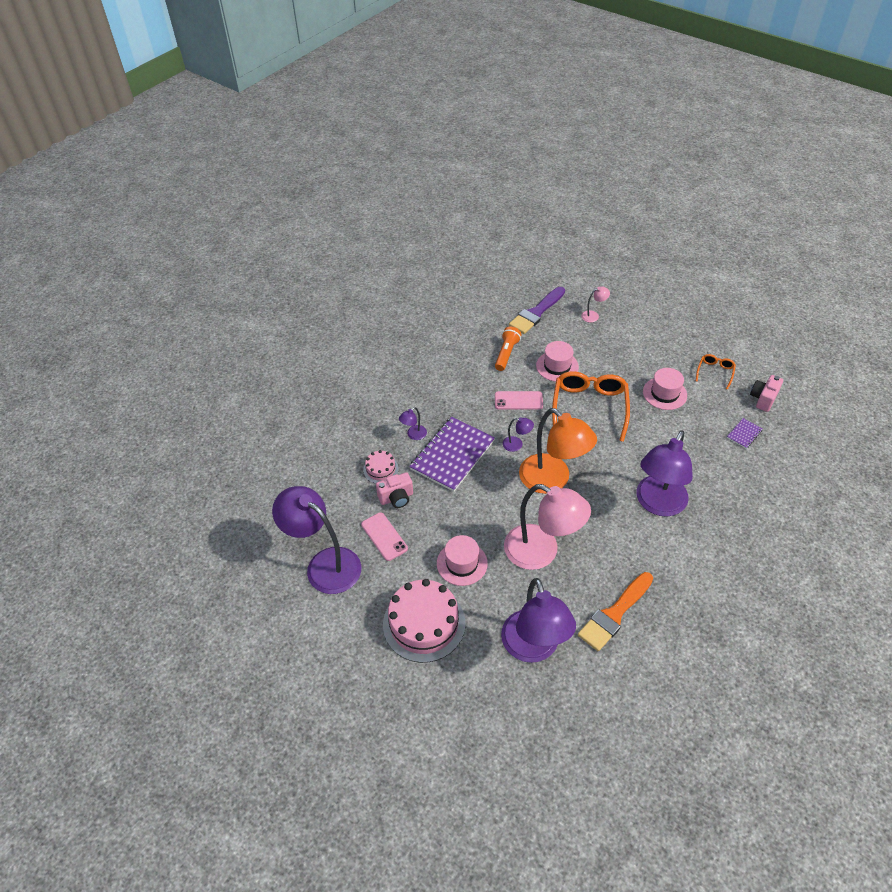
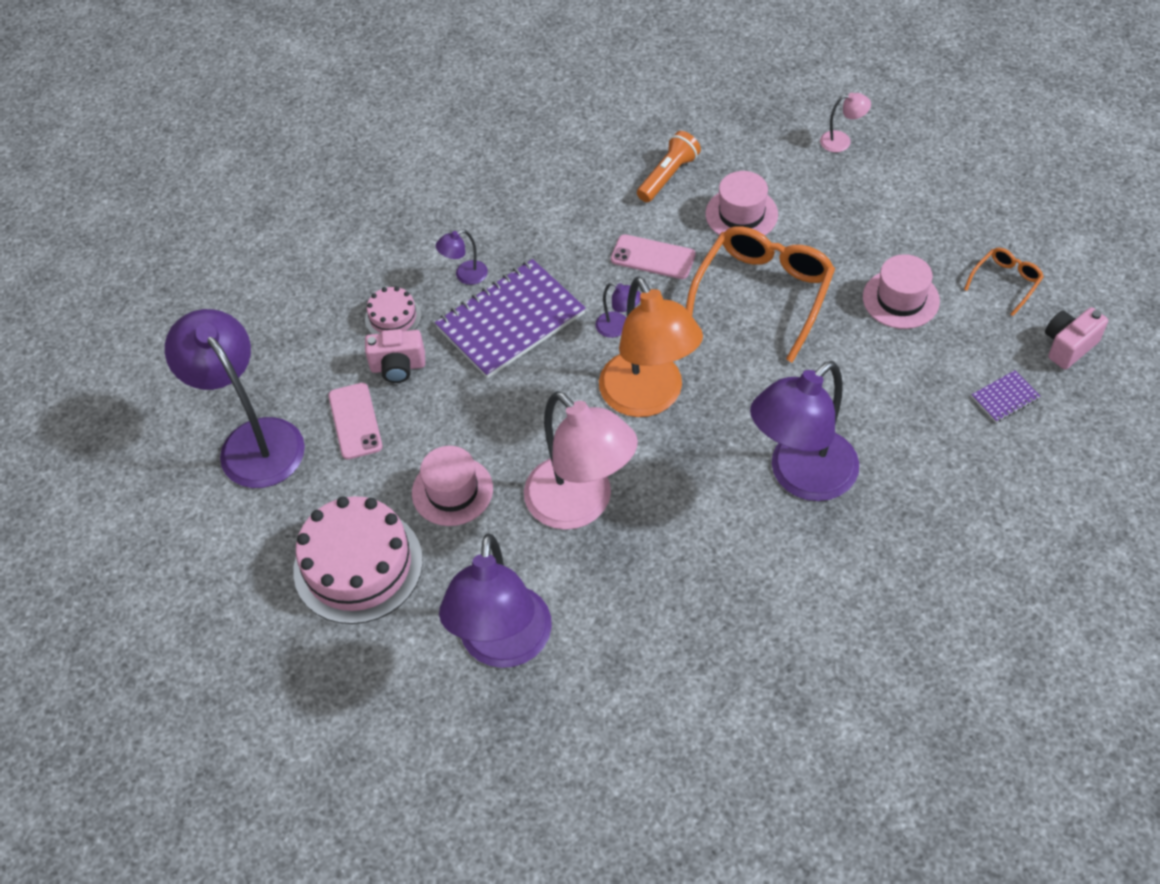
camera: 20 degrees right, 5 degrees up
(536, 313) = (748, 117): purple brush -> none
(614, 614) = (650, 629): orange brush -> none

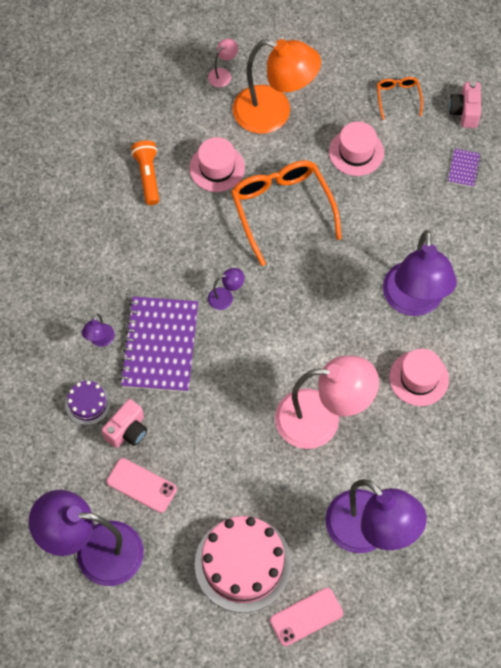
camera: 50 degrees left, 10 degrees up
(393, 317) = (88, 403): pink cake -> purple cake
(452, 491) = (244, 475): pink hat -> pink hat (419, 378)
(648, 398) = (288, 325): orange lamp -> orange lamp (274, 113)
(653, 257) = (197, 237): pink phone -> pink phone (306, 617)

